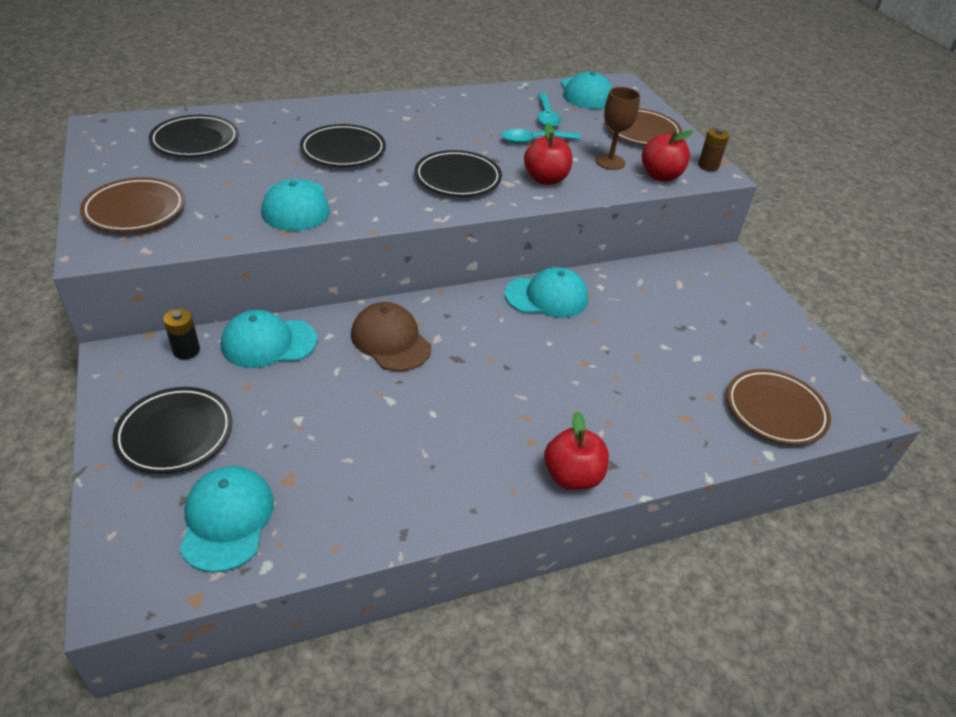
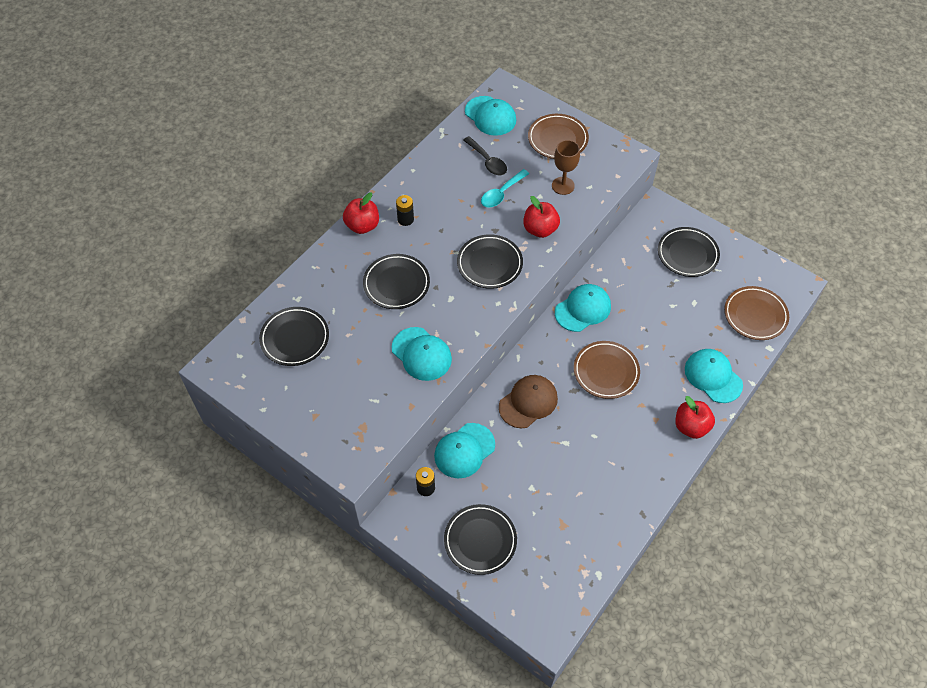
camera: 30 degrees left, 15 degrees up
(135, 210) = (334, 423): brown plate -> brown plate (606, 372)
(227, 520) = (557, 566): turquoise cap -> turquoise cap (713, 376)
(391, 340) = (528, 402): brown cap -> brown cap turned 120 degrees clockwise
(413, 117) = (405, 219): none -> black battery
(546, 117) = (487, 161): turquoise spoon -> black spoon
(660, 176) = (601, 180): red apple -> red apple (362, 226)
(708, 166) = (621, 151): brown battery -> none
(728, 312) = (687, 254): none -> black plate

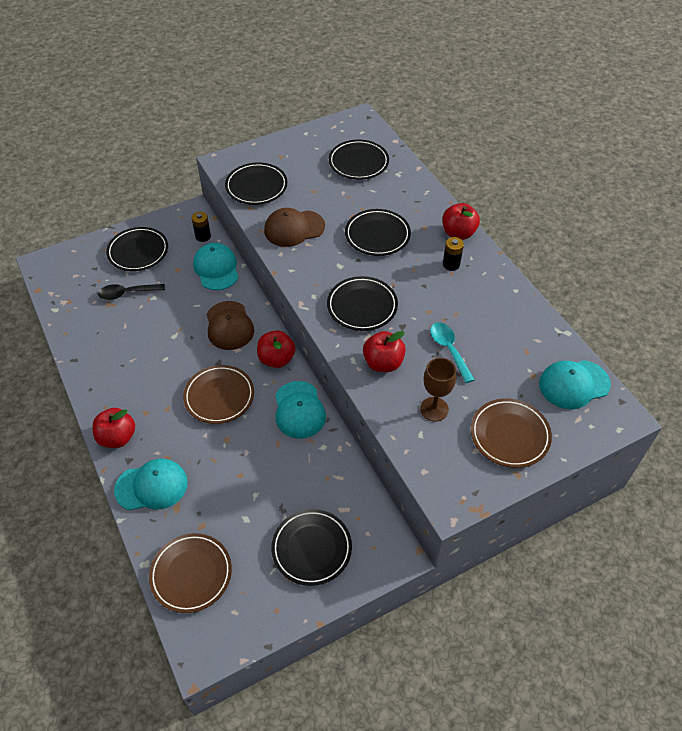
camera: 115 degrees right, 5 degrees down
(376, 415) = (256, 187): none -> black plate
(421, 354) = (294, 228): turquoise cap -> brown cap
(487, 161) = (502, 355): black spoon -> black spoon (127, 293)
(543, 347) = (276, 359): none -> red apple

